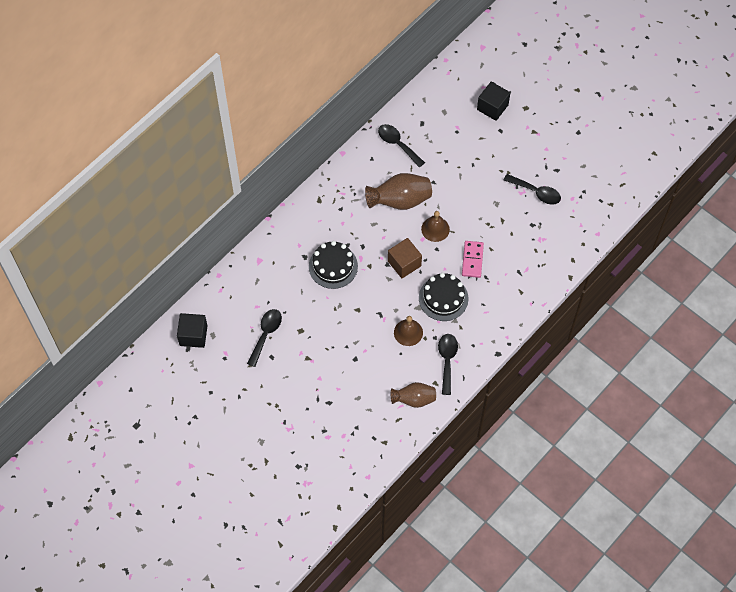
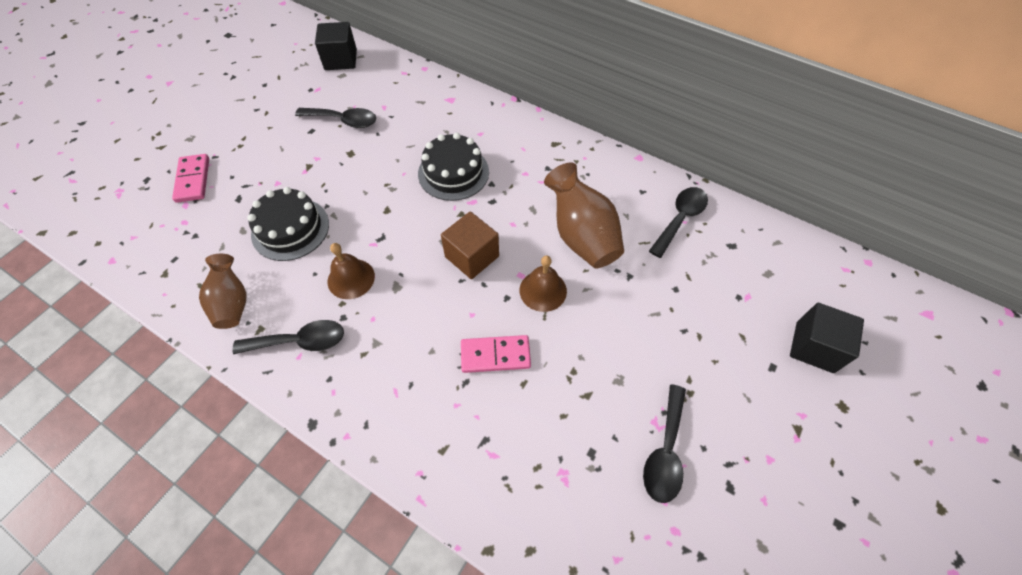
camera: 80 degrees right, 5 degrees down
(305, 434) = (193, 180): none -> pink domino
(443, 298) = (416, 320): black cake -> black cake (290, 229)

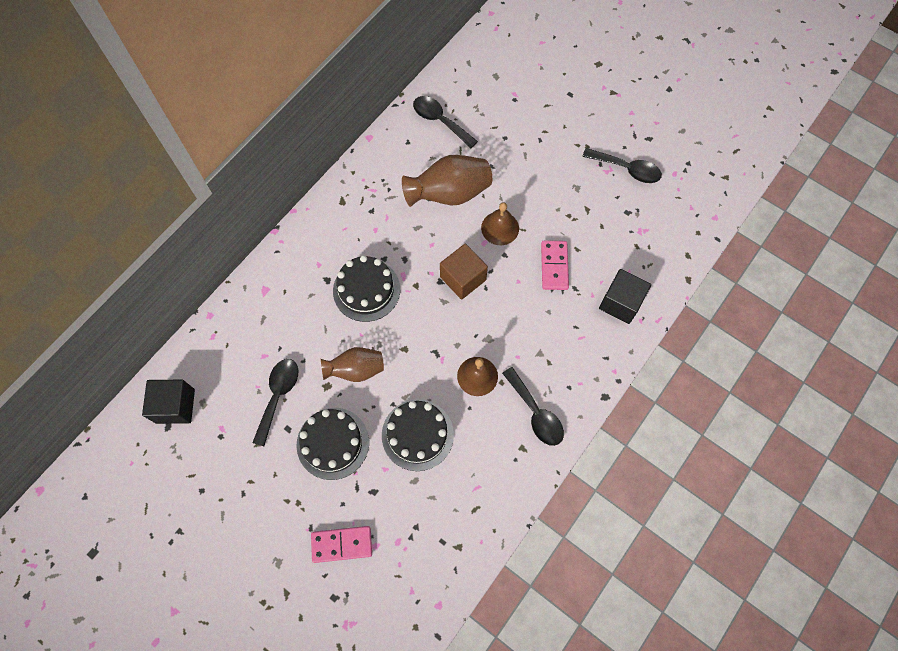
camera: 85 degrees left, 10 degrees up
(232, 303) = (495, 476): brown vase -> brown vase (356, 370)
(292, 163) = (333, 443): none -> black cake
(300, 341) = (535, 413): black spoon -> black spoon turned 150 degrees clockwise
(814, 347) = (556, 66): black cube -> black cube (620, 303)

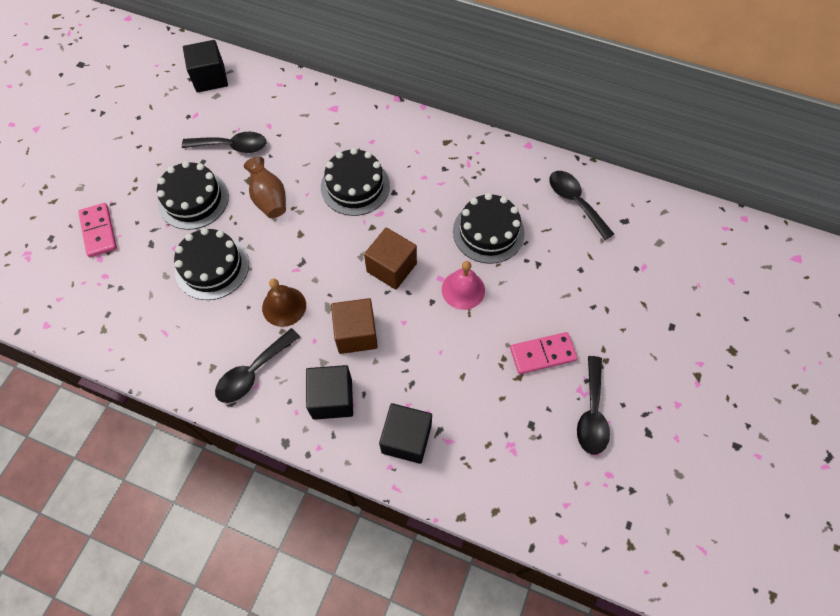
camera: 75 degrees right, 5 degrees down
(440, 121) = (575, 202): black spoon -> black spoon turned 60 degrees counterclockwise
(449, 194) = (488, 232): brown vase -> black cake
(500, 228) = (463, 290): brown bell -> pink bell
(520, 321) = (356, 334): none -> brown cube
(554, 266) = (433, 355): pink domino -> pink domino (542, 354)
(574, 352) = (332, 398): none -> black cube

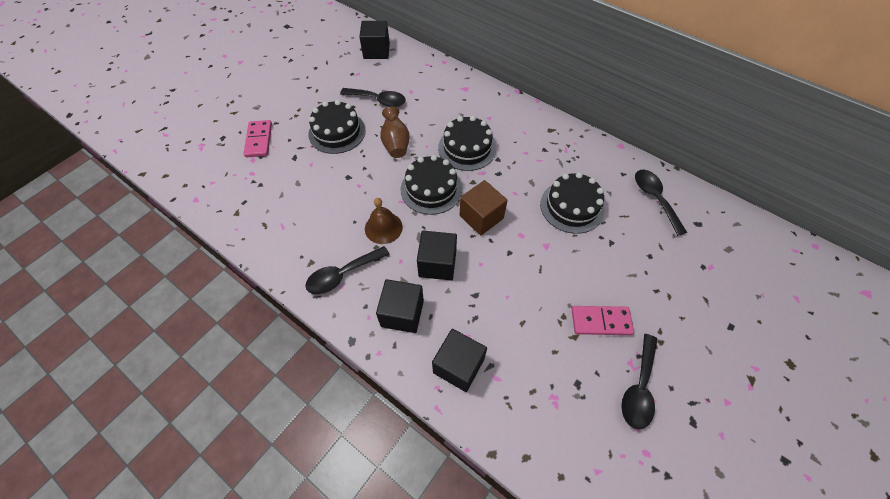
camera: 15 degrees right, 5 degrees down
(212, 267) = (335, 184): black cake -> black cake (431, 189)
(356, 334) = (437, 264): brown cube -> black cube
(463, 290) = (539, 249): pink bell -> none

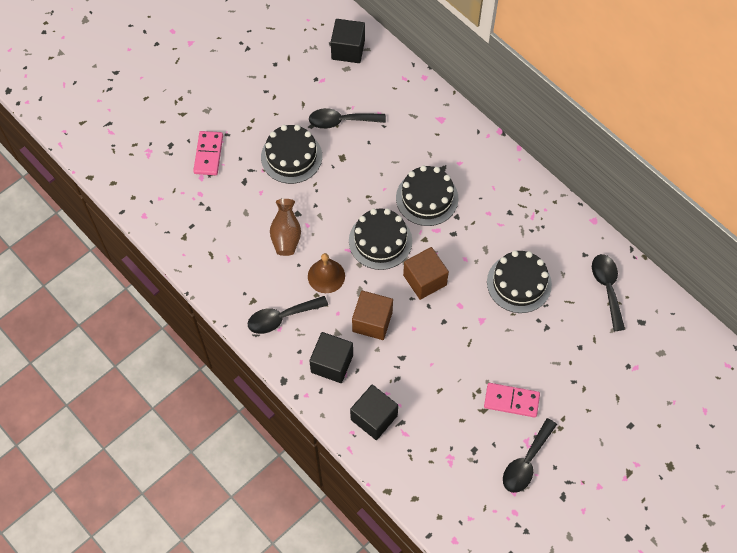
camera: 10 degrees right, 5 degrees up
(378, 100) = (341, 121): black spoon -> black spoon turned 150 degrees clockwise
(396, 144) = (352, 181): brown vase -> brown vase (286, 236)
(437, 264) = (372, 321): black cube -> brown cube

